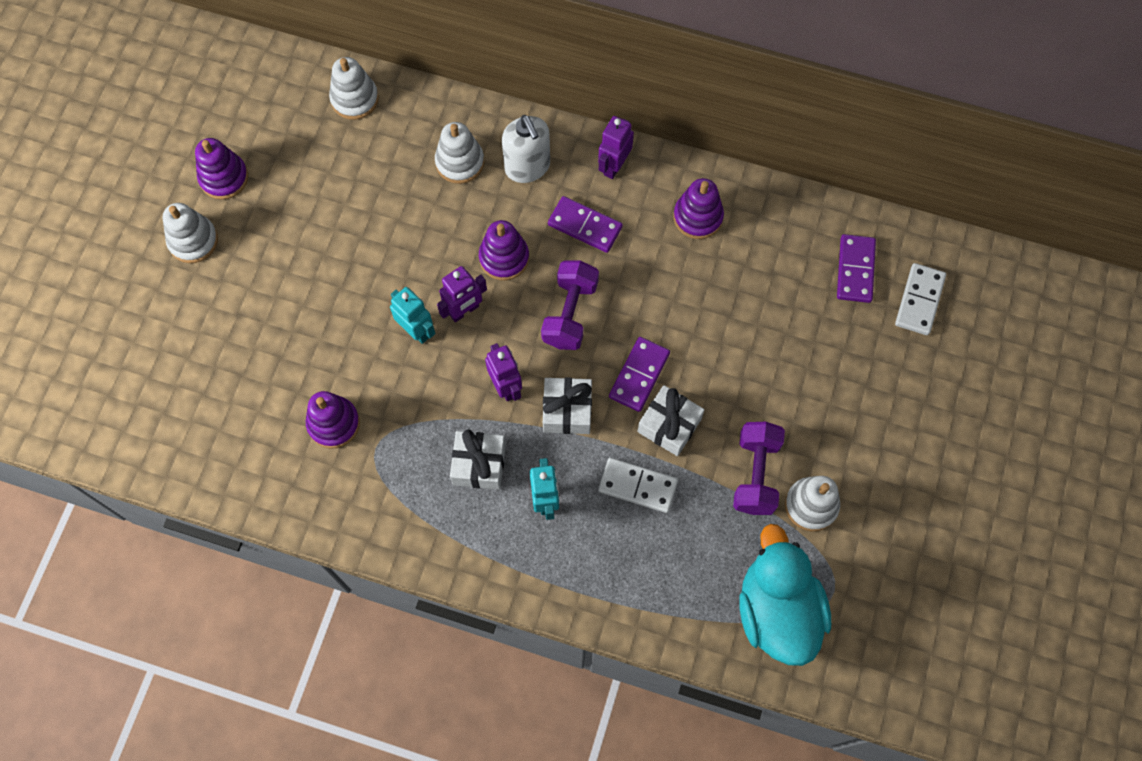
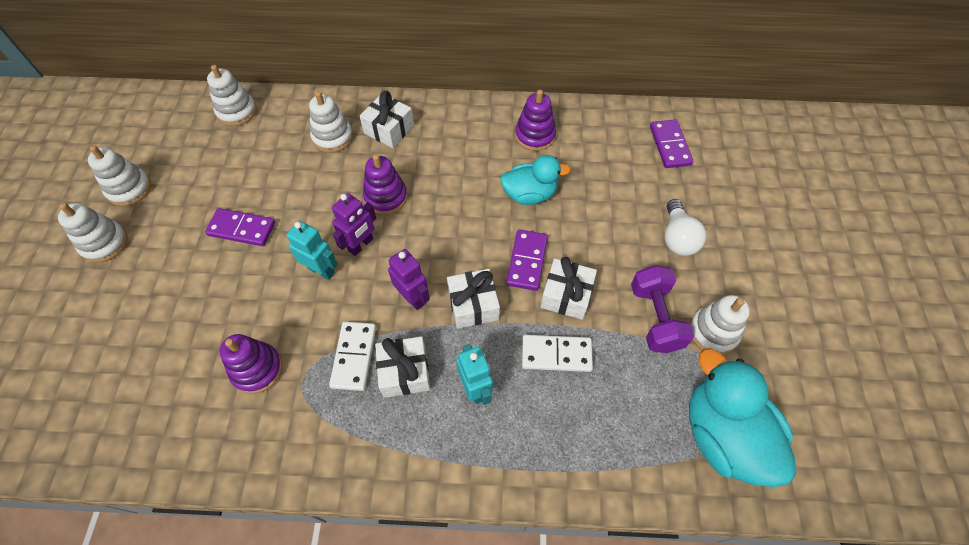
camera: 15 degrees left, 10 degrees down
(224, 178) = (129, 189): purple stacking toy -> white stacking toy
(527, 167) = (389, 129): white soap dispenser -> white gift
(570, 313) = (453, 226): purple dumbbell -> none
(585, 226) = (447, 160): purple domino -> purple domino (242, 229)
(614, 166) = (458, 115): purple robot -> none
(667, 294) = (529, 194): none -> turquoise duck
(816, 389) = (677, 238): none -> white light bulb
(919, 300) = (727, 156): white domino -> white domino (354, 357)

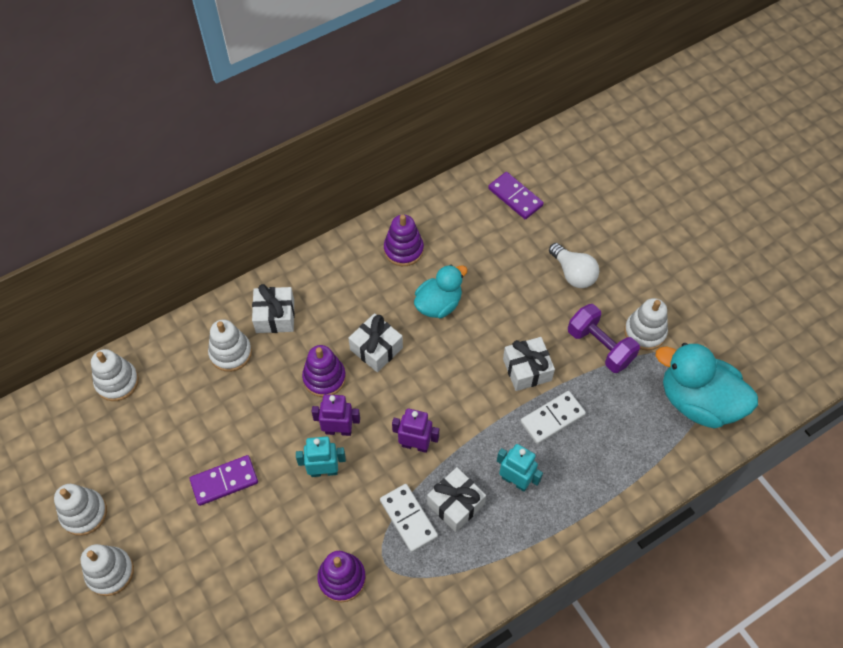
camera: 35 degrees left, 0 degrees up
(361, 245) = (338, 430): purple robot -> purple robot turned 90 degrees counterclockwise
(473, 305) = (465, 421): white gift -> white gift (376, 349)
(527, 261) = (478, 361): purple domino -> none

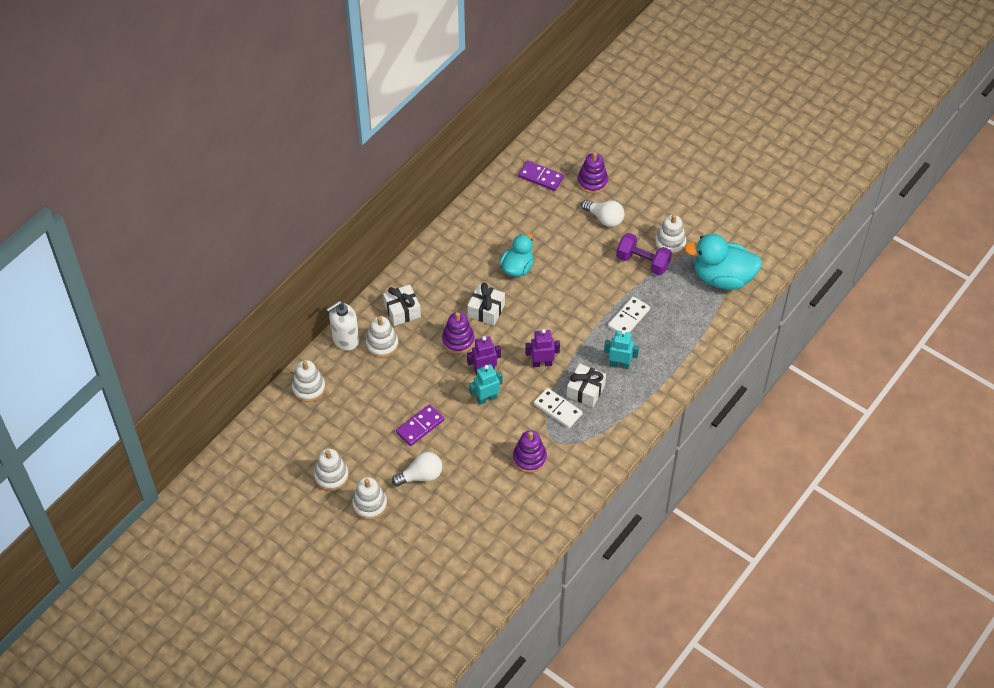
camera: 20 degrees left, 5 degrees down
(191, 331) = (345, 339): none -> white soap dispenser
(193, 553) = (421, 476): none -> white light bulb
(403, 250) = (475, 238): purple stacking toy -> purple stacking toy (592, 182)
(527, 369) = (598, 292): white gift -> none

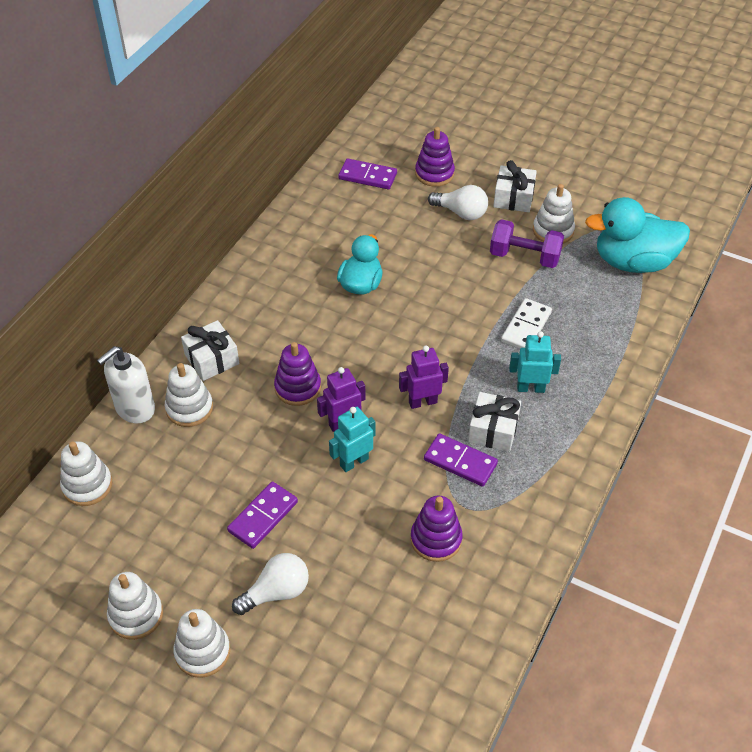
camera: 10 degrees left, 5 degrees down
(486, 310) = (329, 343): white gift -> white gift (513, 198)
(557, 409) = (460, 462): white domino -> purple domino

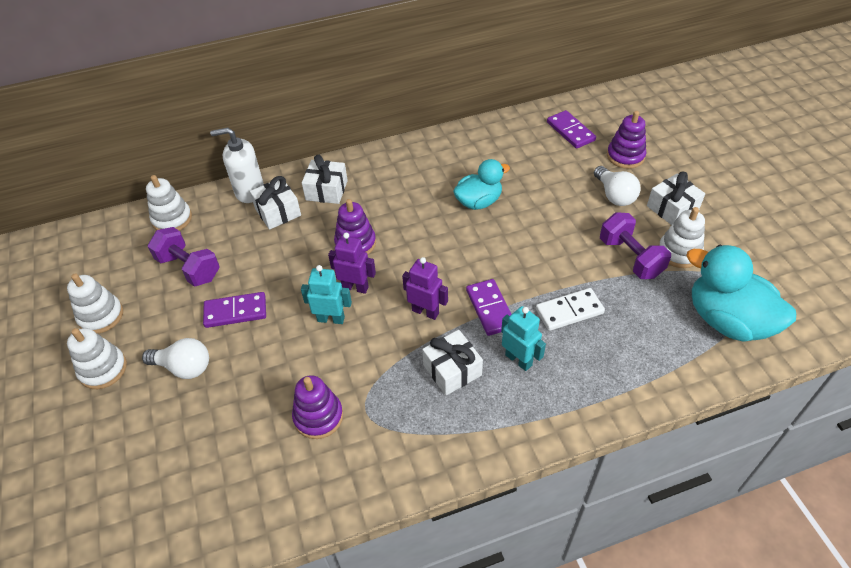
camera: 45 degrees right, 0 degrees up
(167, 514) = (189, 268): none -> purple dumbbell
(189, 408) = (278, 212): white stacking toy -> white gift
(460, 462) = (401, 374): purple domino -> purple domino (490, 309)

